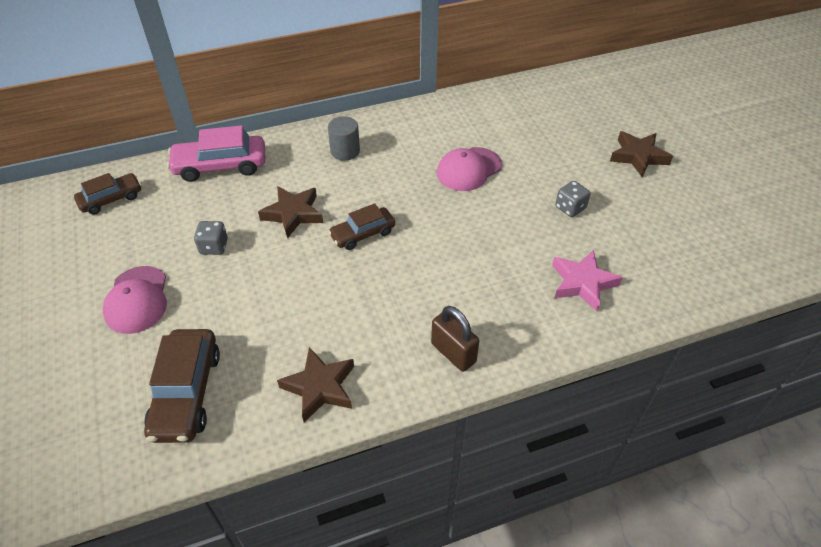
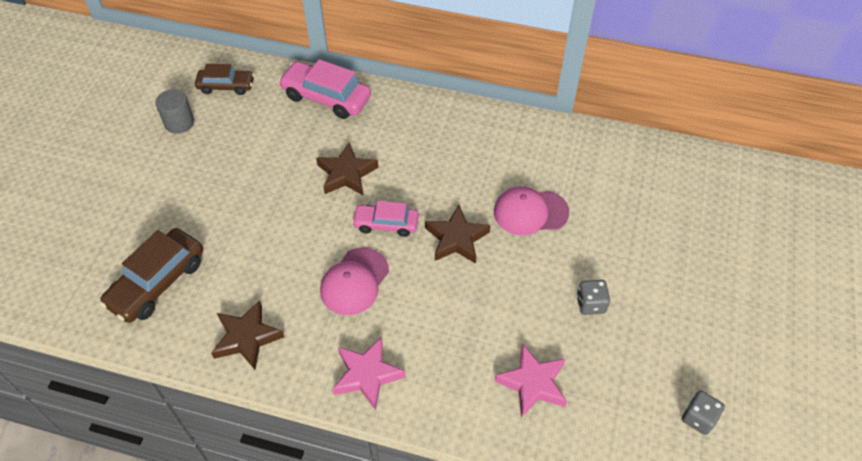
camera: 35 degrees right, 5 degrees up
(137, 300) = (181, 185): pink cap -> pink cap (354, 281)
(214, 247) = (266, 170): grey dice -> grey dice (698, 418)
(345, 151) = (437, 135): grey cylinder -> grey cylinder (179, 123)
(363, 234) = (386, 224): brown car -> pink car
(453, 353) = (367, 375): brown padlock -> pink star
(638, 156) = (713, 290): brown star -> brown star (456, 239)

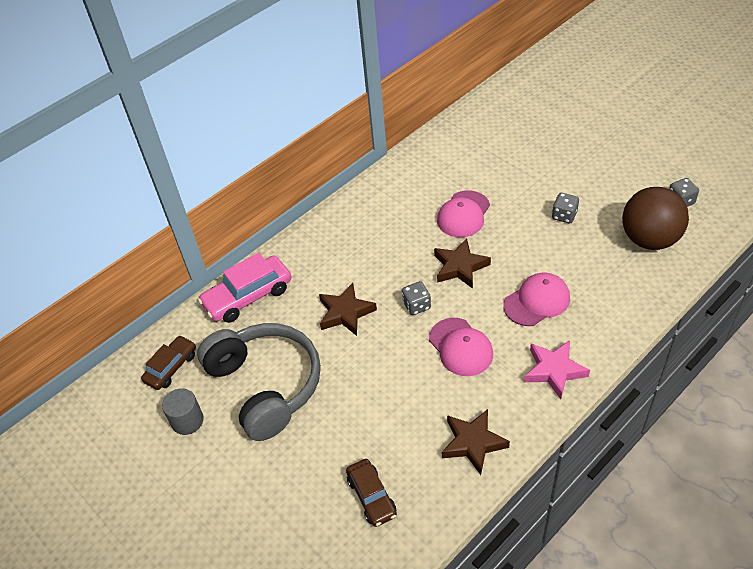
camera: 55 degrees left, 5 degrees down
(157, 282) = (371, 496): brown car -> brown car, size x0.64
(237, 156) = (266, 385): none -> grey headphones
(386, 224) = (416, 305): pink car -> grey dice
(450, 325) = (537, 301): none -> pink cap
(533, 383) = (612, 274): pink star -> none
(611, 404) = (649, 239): none -> brown ball

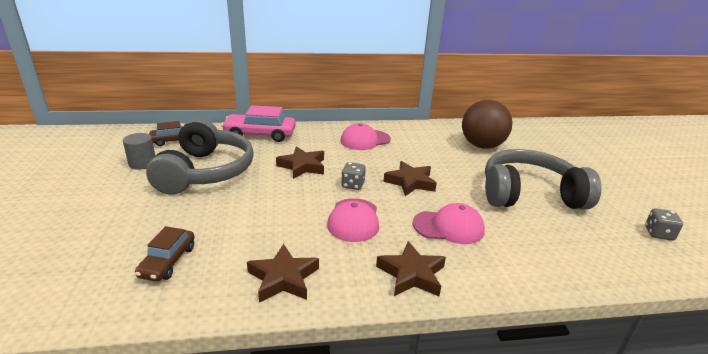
camera: 30 degrees right, 20 degrees down
(463, 214) = (446, 161): pink cap -> pink cap (365, 140)
(554, 370) = (412, 274): pink star -> brown star
(564, 215) = (529, 194): grey dice -> grey headphones
(649, 239) = (600, 241): brown ball -> brown ball (482, 146)

